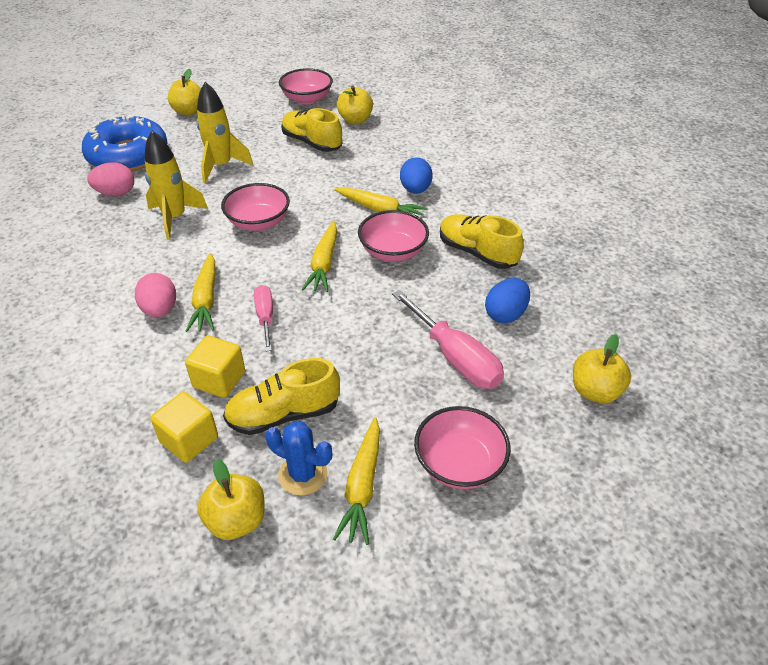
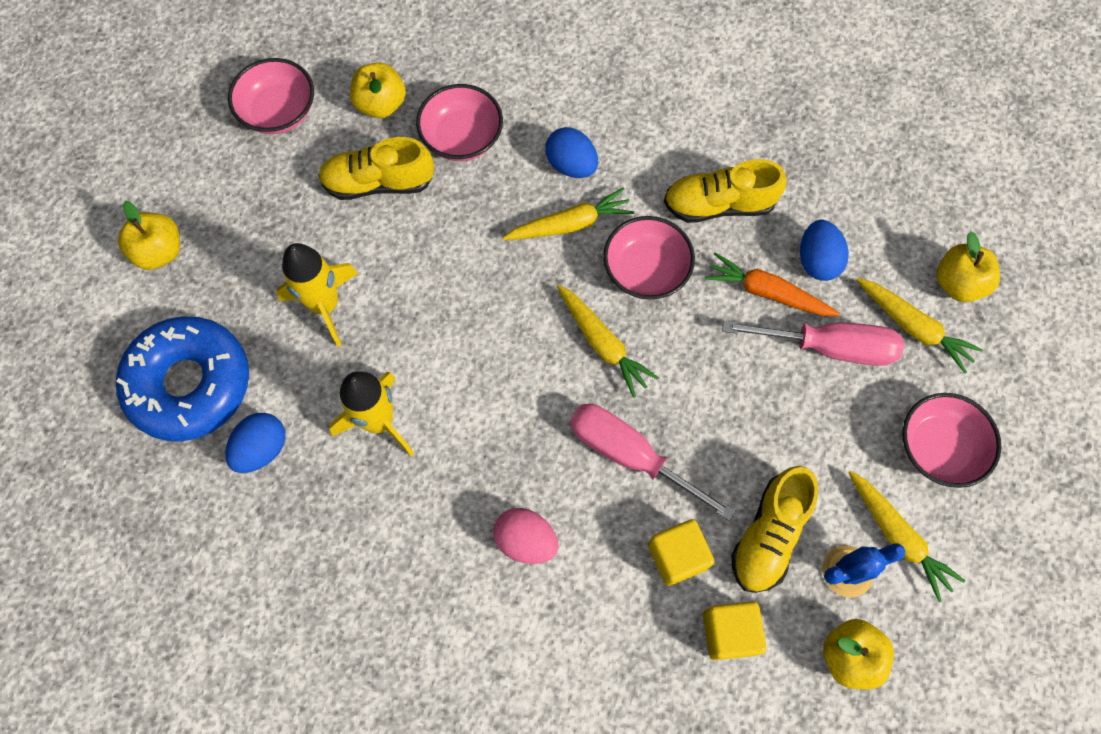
camera: 45 degrees left, 25 degrees up
(116, 193) = (262, 449): pink egg -> blue egg
(206, 300) = (552, 488): yellow carrot -> yellow carrot (913, 327)
(258, 222) = (473, 349): pink bowl -> pink bowl (462, 138)
(265, 317) = (630, 455): pink screwdriver -> pink screwdriver, size x1.67
(451, 307) = (767, 292): none -> orange carrot

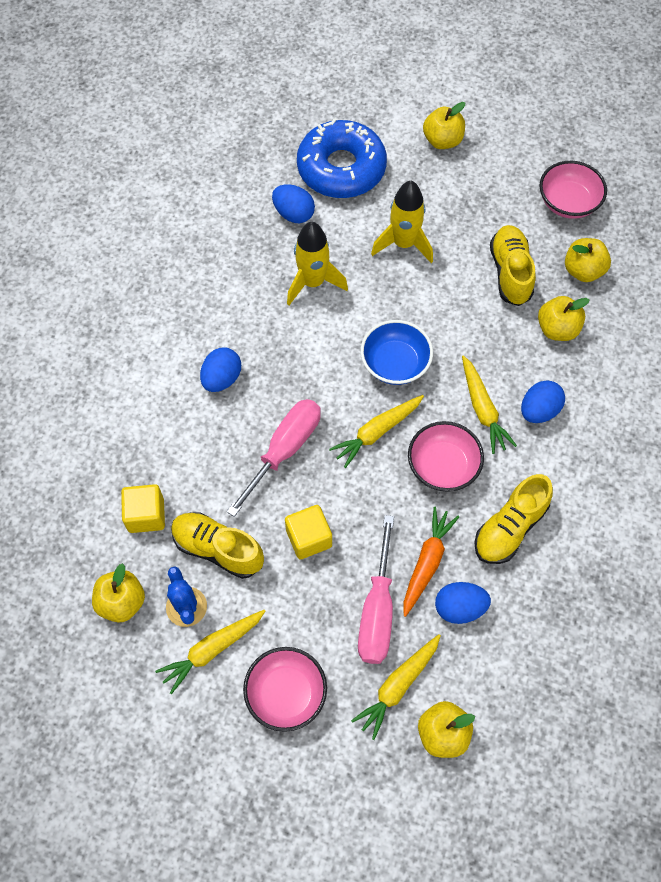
camera: 90 degrees right, 5 degrees down
(462, 138) = (557, 329): pink bowl -> yellow apple
(506, 320) = (395, 363): none -> blue bowl
(526, 540) = (222, 378): pink egg -> blue egg
(677, 556) = (205, 481): yellow cube -> yellow cube (309, 538)
(719, 205) = (510, 528): yellow shoe -> yellow shoe turned 135 degrees counterclockwise

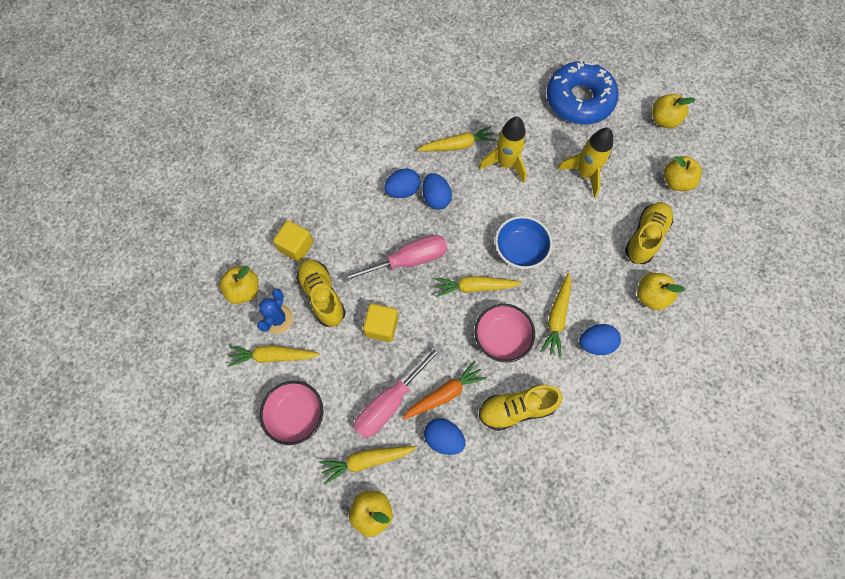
camera: 35 degrees right, 5 degrees up
(246, 293) = (457, 145): none -> yellow carrot
(294, 214) = (525, 112): blue egg -> blue egg (436, 198)
(568, 202) = (724, 213): pink bowl -> none
(583, 270) = (700, 267): yellow apple -> yellow apple (676, 181)

